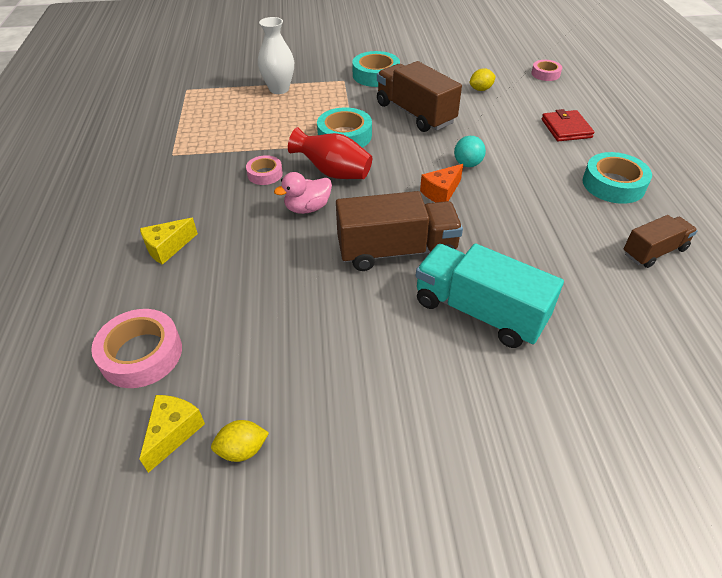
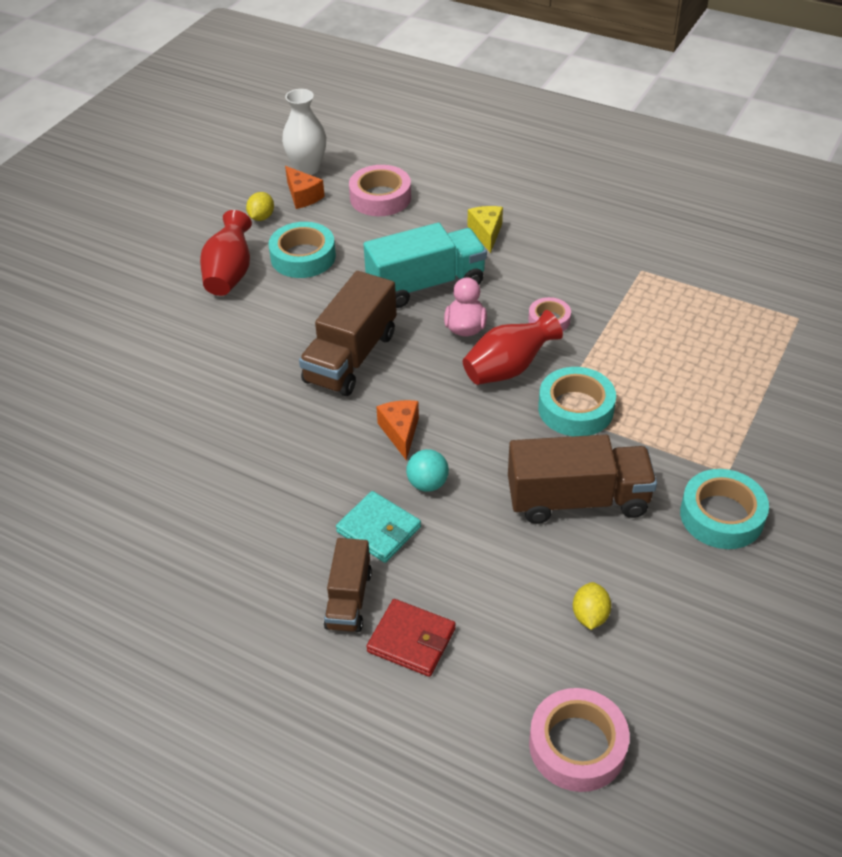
camera: 125 degrees right, 0 degrees up
(173, 433) = (303, 196): yellow cheese -> orange cheese
(279, 89) = (743, 398): white vase -> white vase (307, 168)
(366, 408) = (230, 274): none -> red vase
(479, 311) = (238, 369): turquoise truck -> turquoise truck (426, 284)
(522, 167) = (379, 529): none -> turquoise wallet
(545, 74) = (577, 745): pink tape -> pink tape, size x1.67
(613, 184) = (272, 592): turquoise tape -> turquoise tape (303, 257)
(654, 251) = (162, 536): brown truck -> brown truck (349, 599)

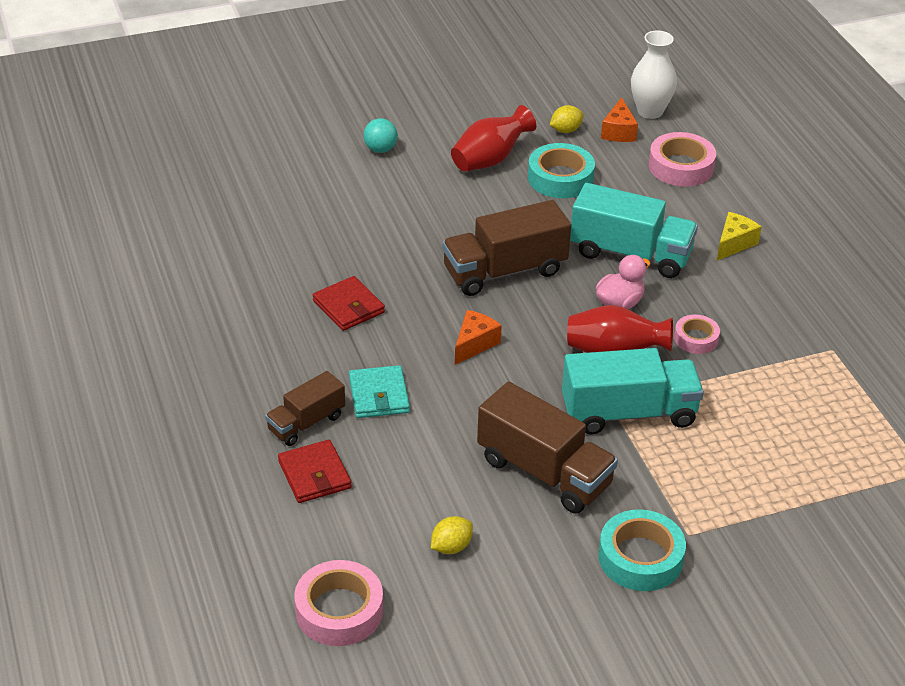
camera: 40 degrees right, 5 degrees down
(261, 470) = (348, 307): none -> red wallet
(427, 484) = (449, 389): turquoise ball -> turquoise ball (380, 149)
(575, 409) = (628, 413): turquoise tape -> turquoise truck

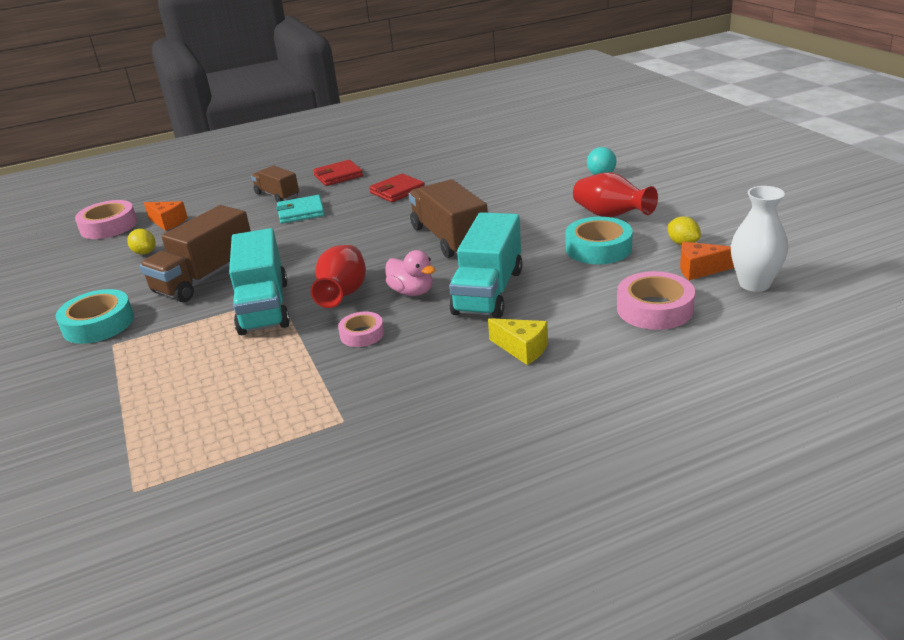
camera: 90 degrees right, 10 degrees down
(314, 475) = (228, 204): red wallet -> red wallet (338, 176)
(474, 344) = (355, 237): orange cheese -> orange cheese (168, 222)

